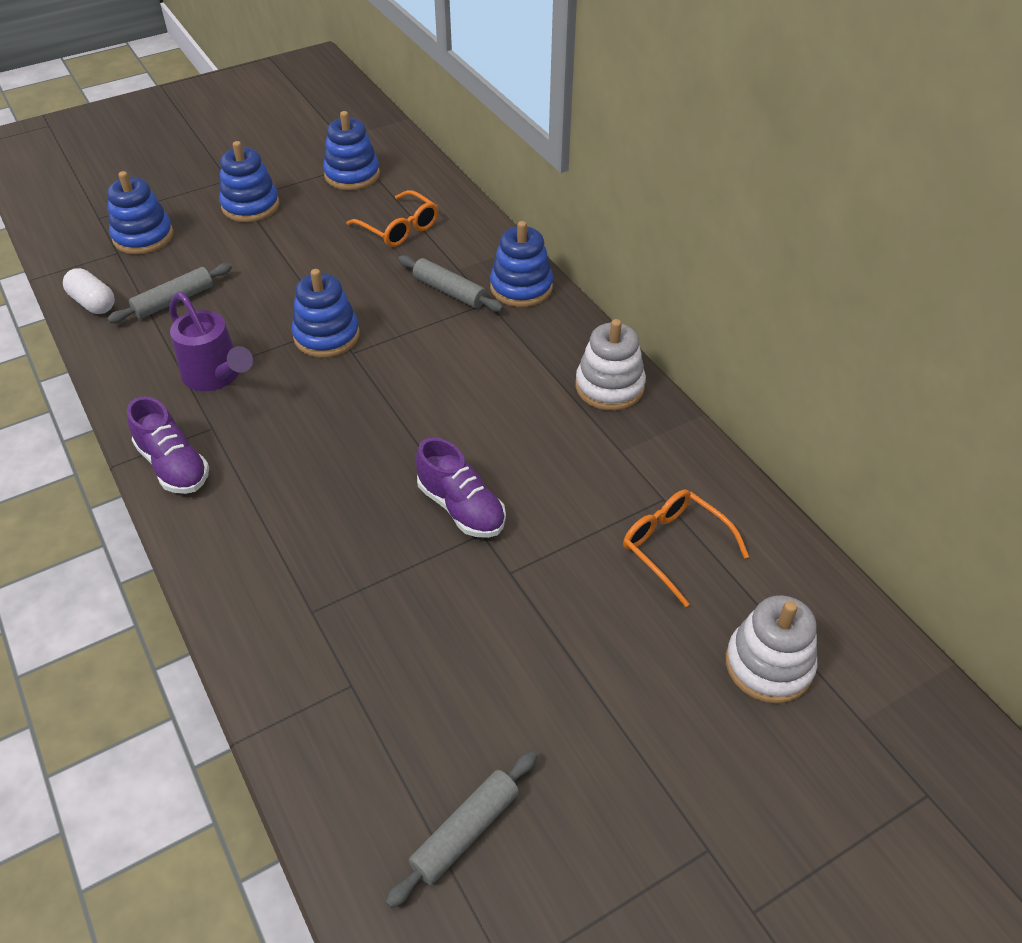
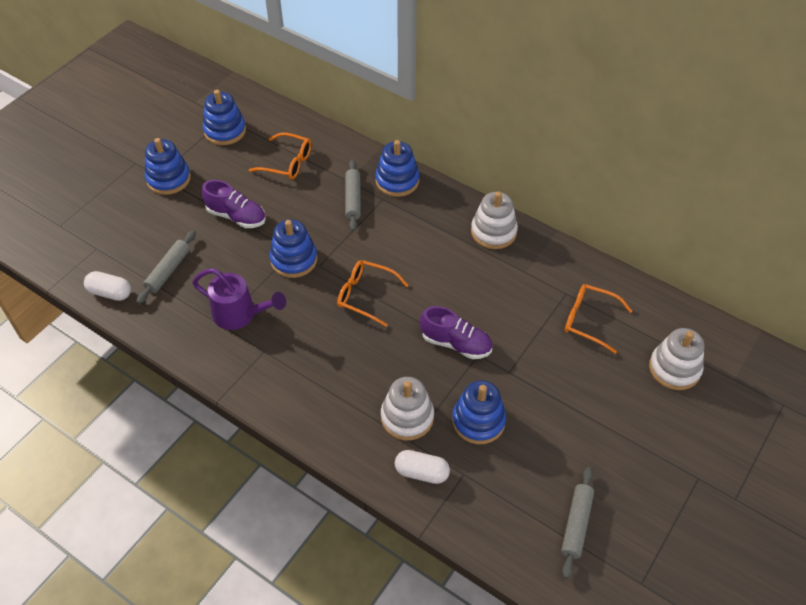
camera: 25 degrees left, 5 degrees up
(143, 237) = (107, 229): blue stacking toy -> blue stacking toy (478, 421)
(173, 466) = (258, 386): purple shoe -> purple shoe (236, 216)
(296, 658) = (421, 472): none -> white capsule
(329, 577) = (407, 417): none -> white stacking toy
(384, 407) = (366, 295): none -> orange glasses
(449, 291) = (353, 199): grey rolling pin -> grey rolling pin turned 75 degrees clockwise

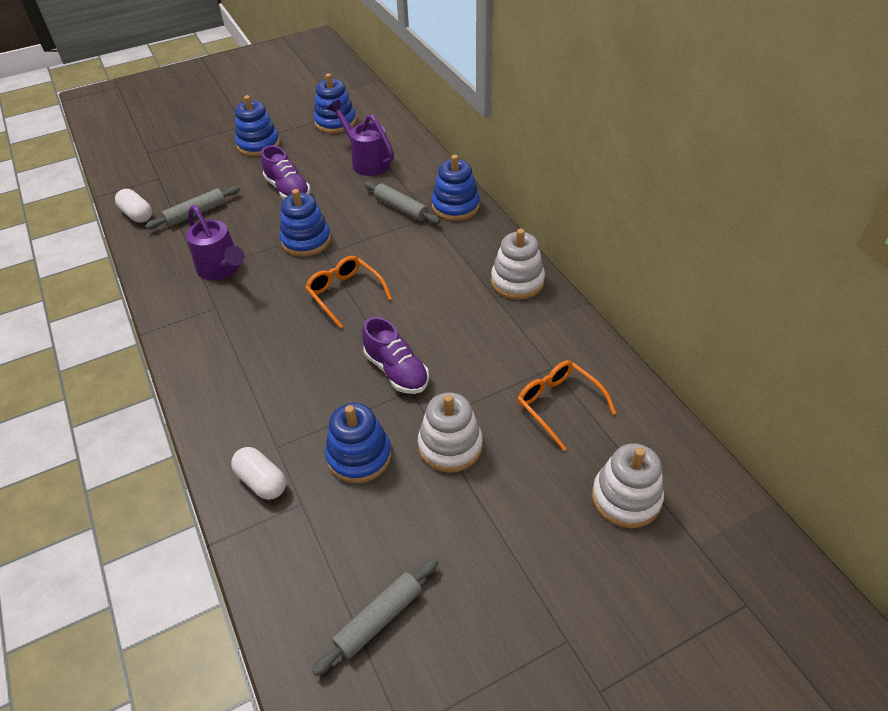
camera: 30 degrees right, 5 degrees down
(287, 163) = (367, 161): orange glasses -> purple watering can
(353, 199) = (401, 208): grey rolling pin -> grey rolling pin turned 75 degrees counterclockwise
(407, 417) = (292, 421): white stacking toy -> white stacking toy (450, 446)

